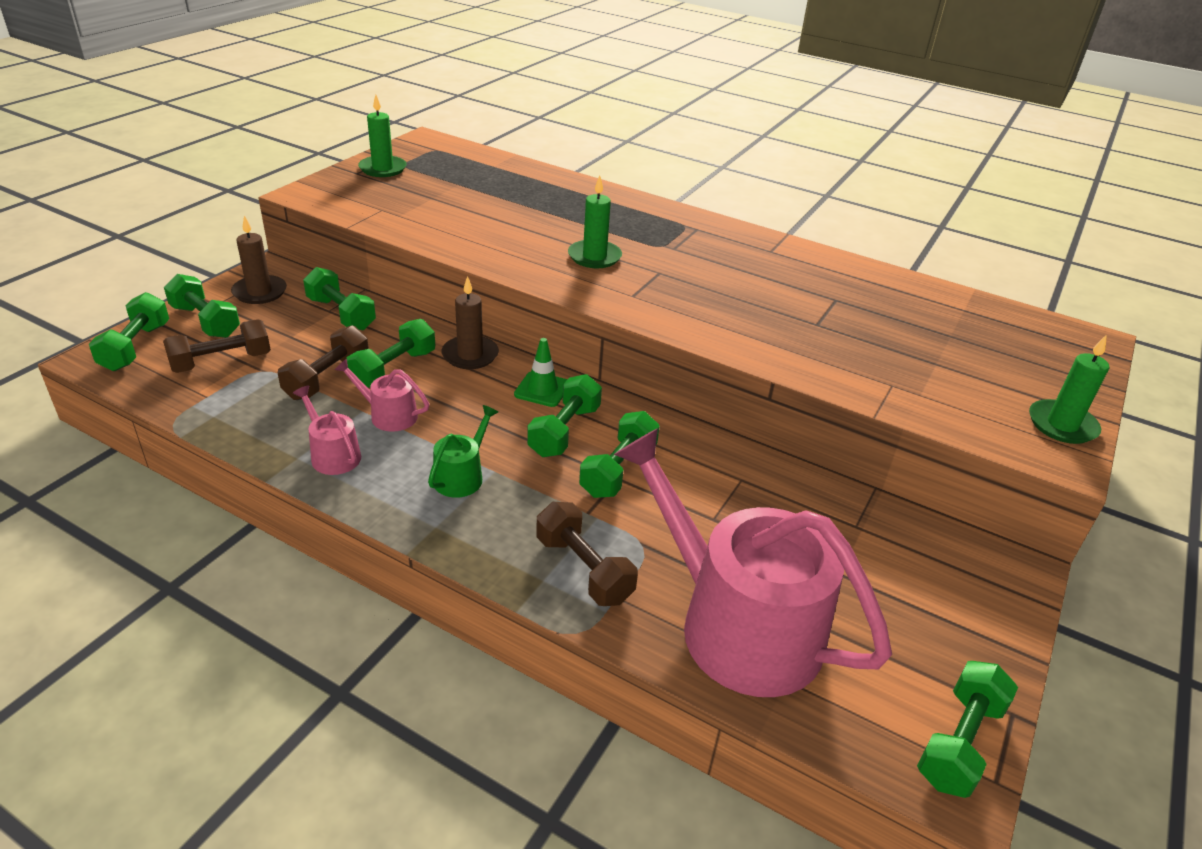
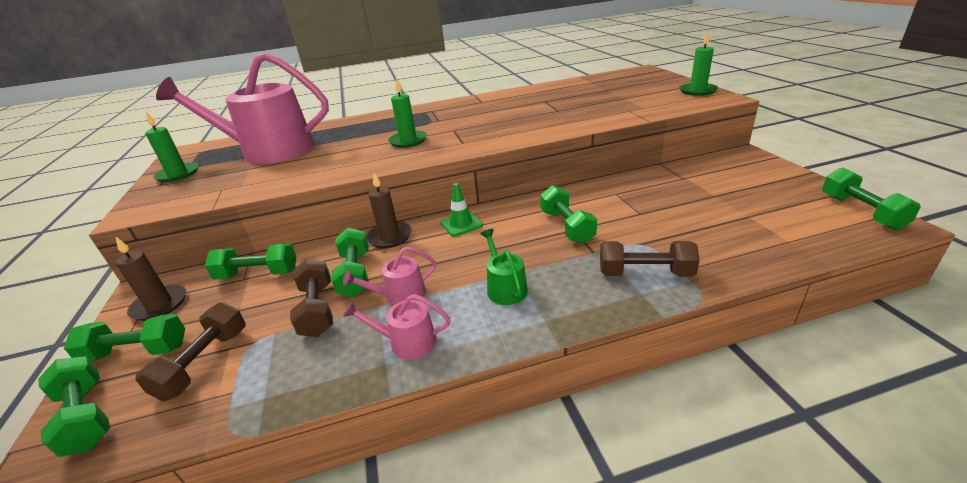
camera: 40 degrees left, 5 degrees down
(564, 431) = (509, 231): green dumbbell -> none
(736, 624) = (734, 239): pink watering can -> pink watering can (269, 151)

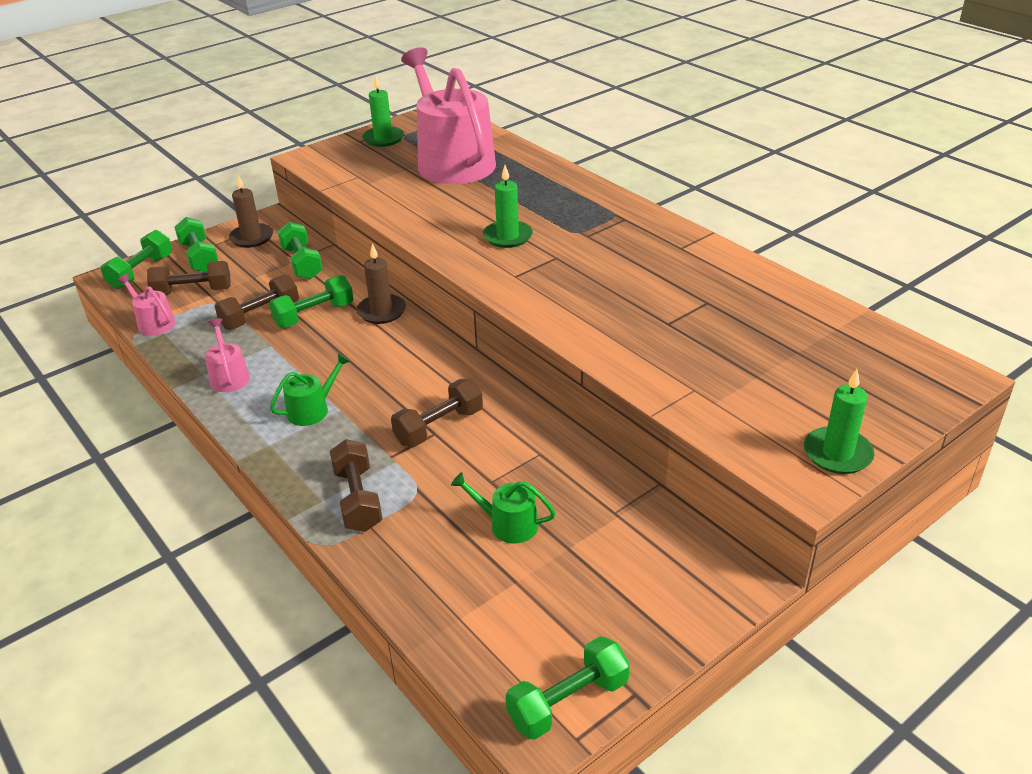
camera: 65 degrees right, 5 degrees up
(400, 296) = (287, 352): pink watering can -> pink watering can (153, 323)
(461, 224) = (421, 349): green traffic cone -> none
(567, 226) = (439, 427): green dumbbell -> brown dumbbell
(688, 212) = (508, 524): none -> green watering can

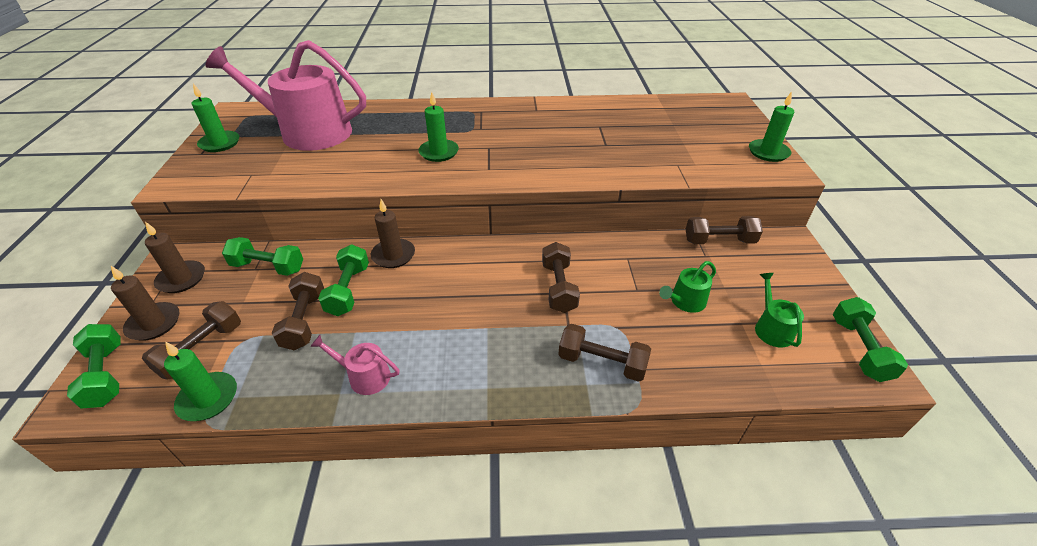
camera: 55 degrees left, 5 degrees up
(153, 323) = (208, 398): pink watering can -> green candle
(199, 257) = (154, 323): green dumbbell -> brown candle
(312, 409) = (469, 343): green watering can -> green watering can (771, 328)
(659, 514) = (719, 241): none -> brown dumbbell

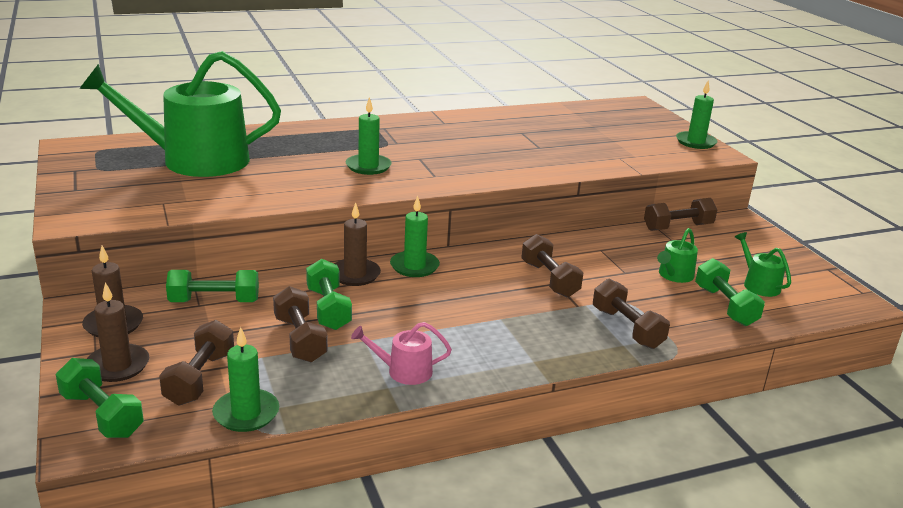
camera: 20 degrees left, 15 degrees down
(220, 143) = (90, 178): green candle -> green candle (414, 266)
(308, 132) = (194, 160): pink watering can -> green watering can
(602, 362) = (627, 328): brown dumbbell -> brown dumbbell turned 60 degrees clockwise
(859, 349) = (835, 289): green dumbbell -> green dumbbell (725, 306)

